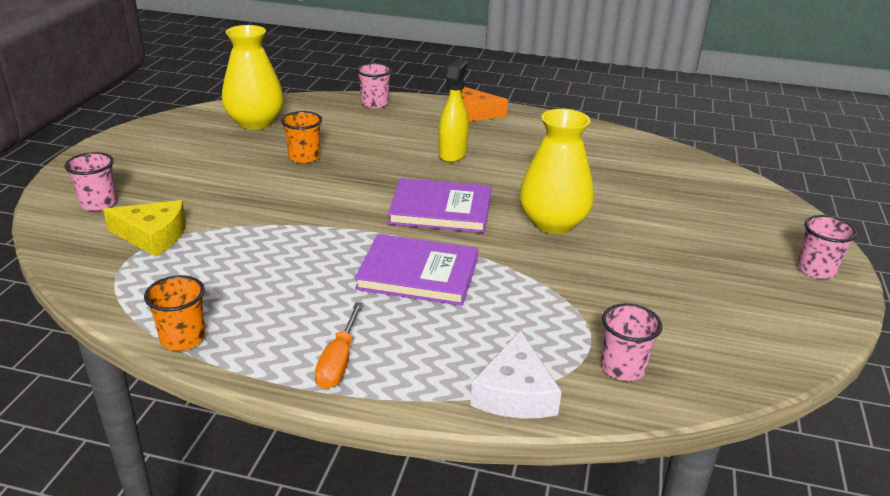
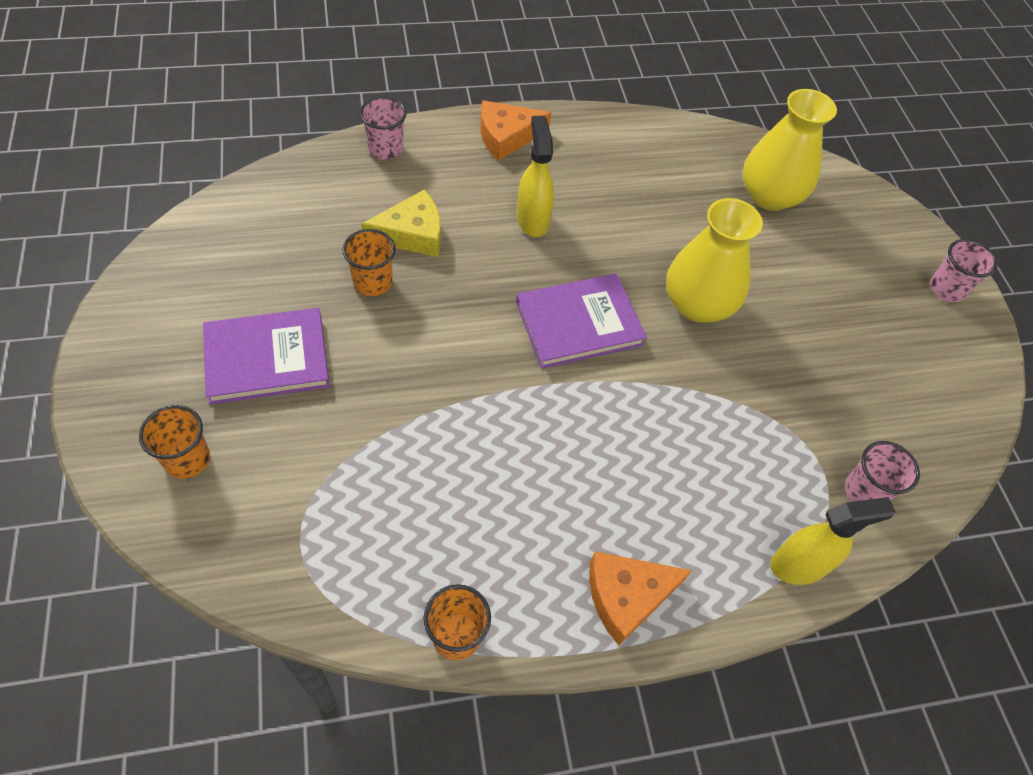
camera: 30 degrees left, 25 degrees up
(98, 203) = (187, 459): pink cup -> orange cup
(153, 235) = (299, 490): yellow cheese -> yellow cheese (412, 234)
(255, 122) = (266, 234): yellow vase -> yellow vase (769, 196)
(338, 361) = (627, 596): orange screwdriver -> orange cheese
(418, 274) = (619, 436): purple book -> purple book (267, 359)
(515, 393) = (799, 565): white cheese -> yellow spray bottle

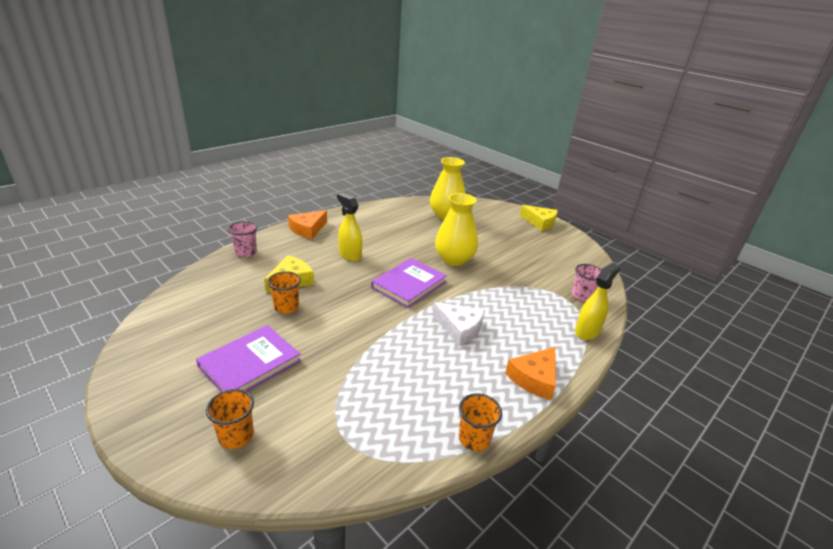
camera: 30 degrees left, 25 degrees down
(589, 446) = (459, 328): none -> white cheese
(946, 289) = (540, 222): pink cup -> yellow cheese

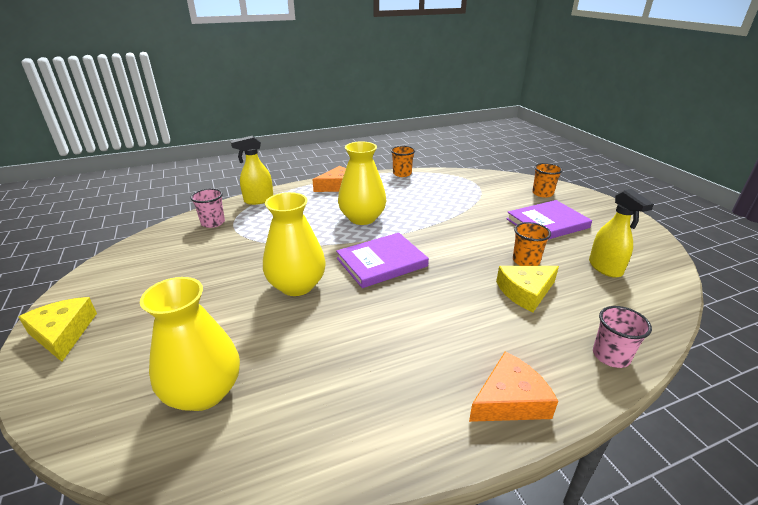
camera: 155 degrees left, 0 degrees up
(350, 255) = (441, 319): yellow spray bottle -> yellow spray bottle (605, 268)
(459, 328) = (362, 218): white cheese -> yellow vase

